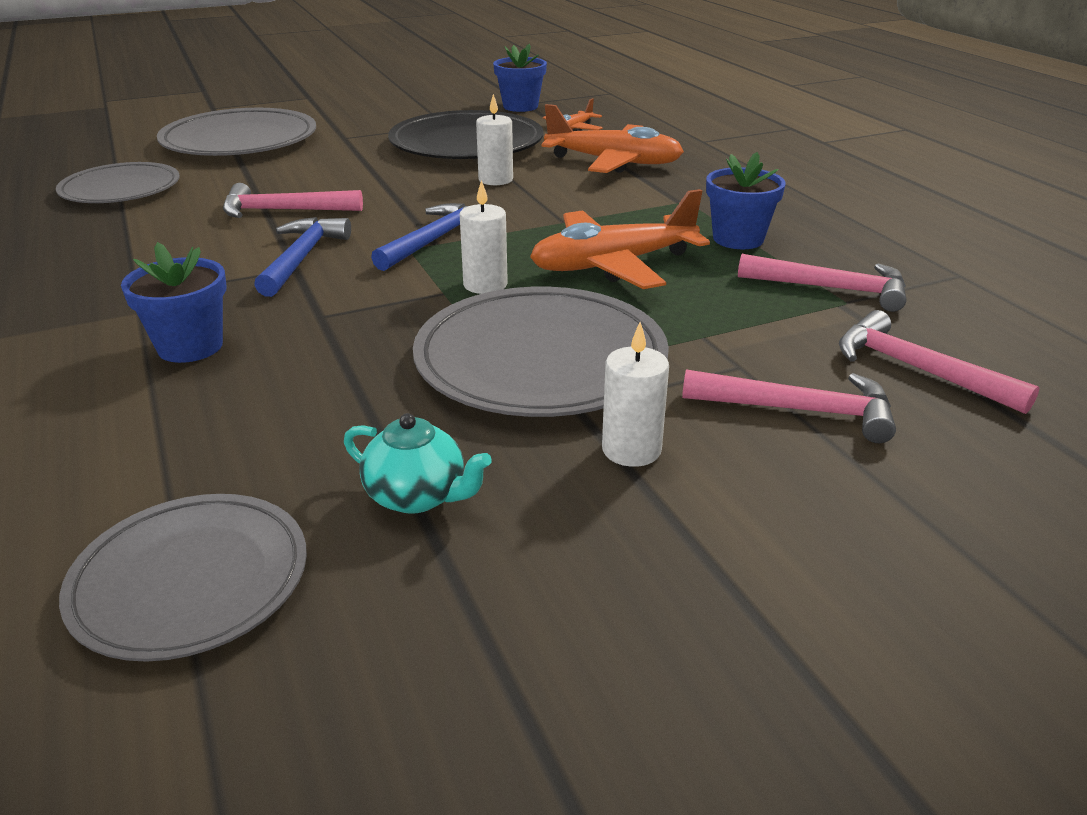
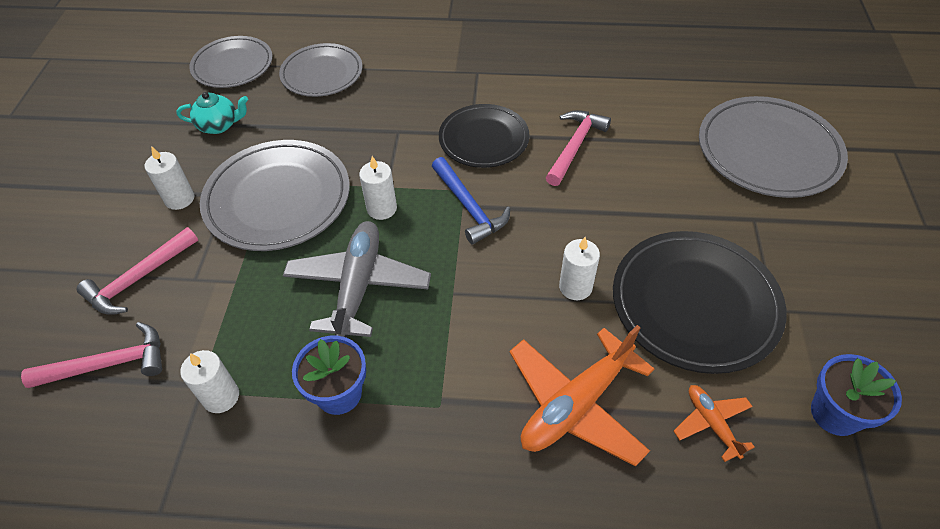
camera: 120 degrees right, 20 degrees up
(121, 189) = (665, 79): grey plate -> grey plate (322, 74)
(190, 346) = (401, 83): blue flower pot -> none
(302, 258) = (483, 139): blue hammer -> black plate
(418, 496) = (219, 125): turquoise teapot -> turquoise teapot turned 150 degrees counterclockwise
(613, 265) = (358, 286): orange plane -> grey plane
(831, 289) = (221, 397): pink hammer -> white candle

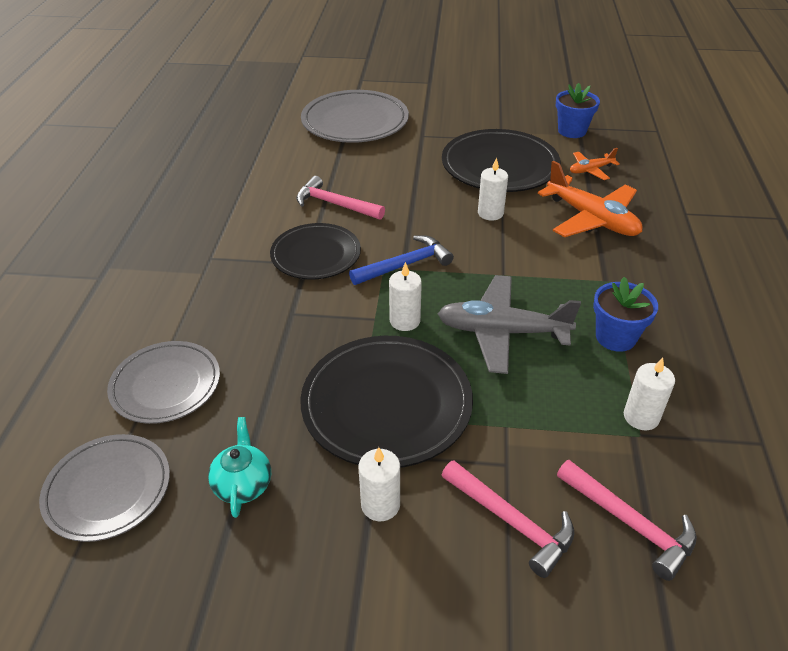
camera: 90 degrees left, 10 degrees down
(109, 364) = (630, 523): pink hammer -> pink hammer turned 150 degrees clockwise
(278, 199) = (386, 404): grey plate -> black plate

